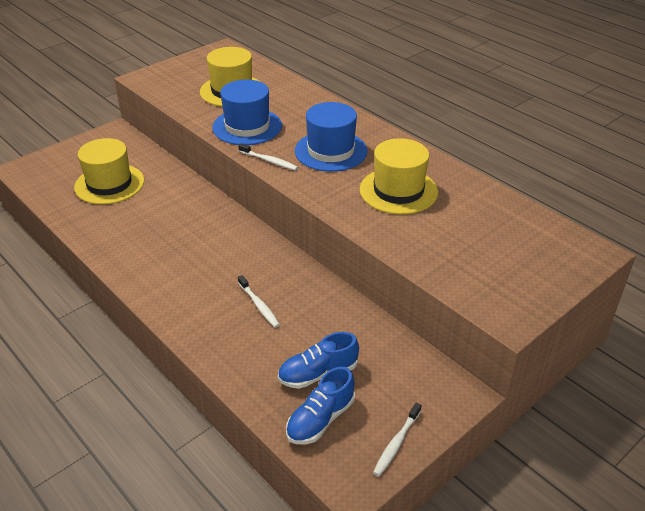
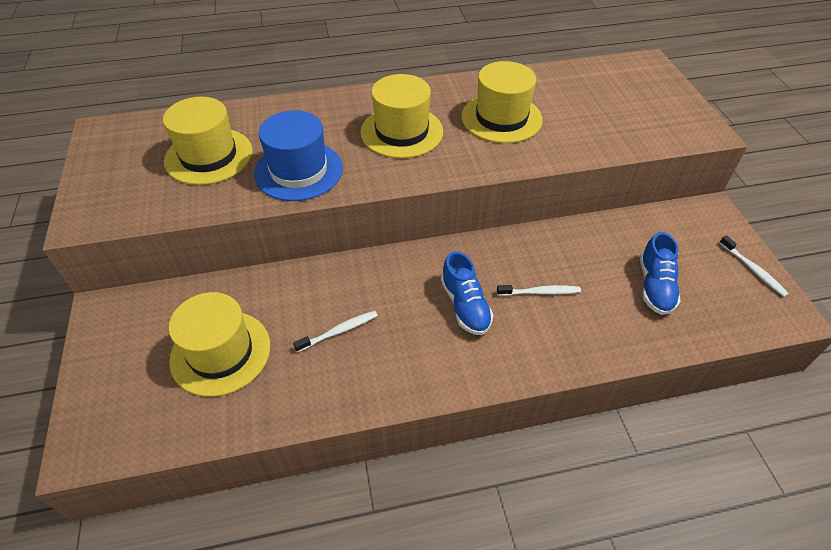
camera: 60 degrees left, 10 degrees up
(269, 161) = (382, 178): white toothbrush -> white toothbrush (339, 331)
(320, 419) = (712, 307): blue shoe -> blue shoe (465, 306)
(331, 151) = (402, 132): blue hat -> yellow hat

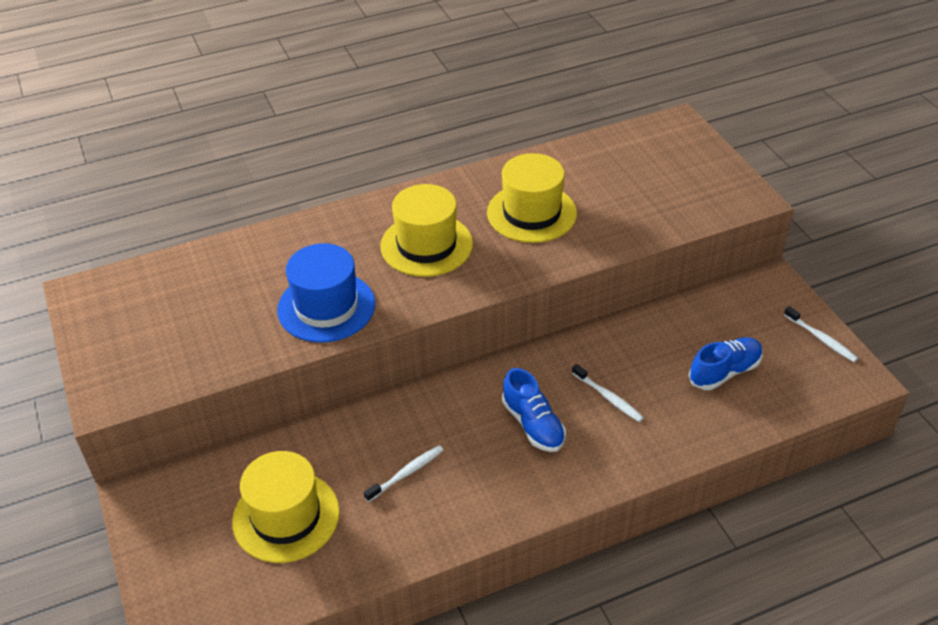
camera: 10 degrees left, 5 degrees down
(209, 156) = (219, 305): yellow hat -> none
(540, 292) = (608, 397): white toothbrush -> white toothbrush turned 60 degrees clockwise
(655, 286) = (724, 372): blue shoe -> blue shoe turned 120 degrees counterclockwise

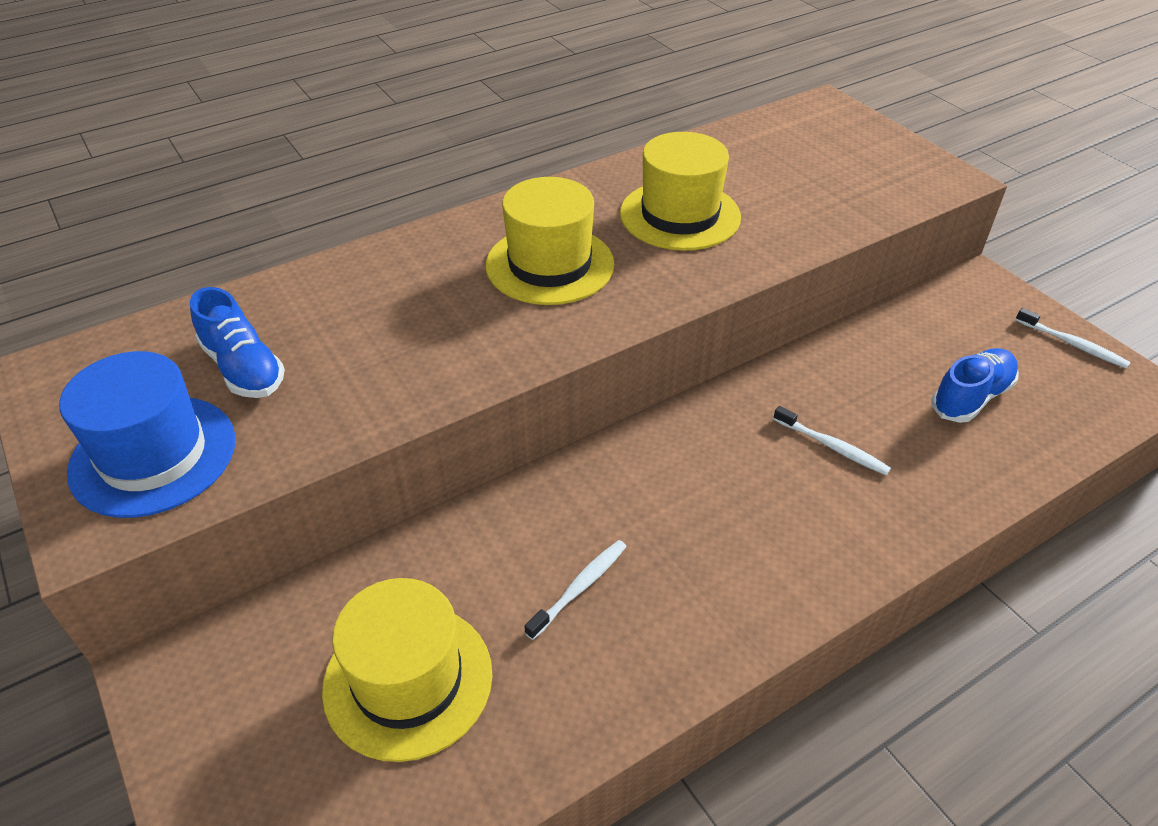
camera: 10 degrees left, 0 degrees up
(326, 307) = (425, 357): blue hat -> blue hat (153, 455)
(533, 424) = (742, 495): blue shoe -> blue shoe (243, 368)

